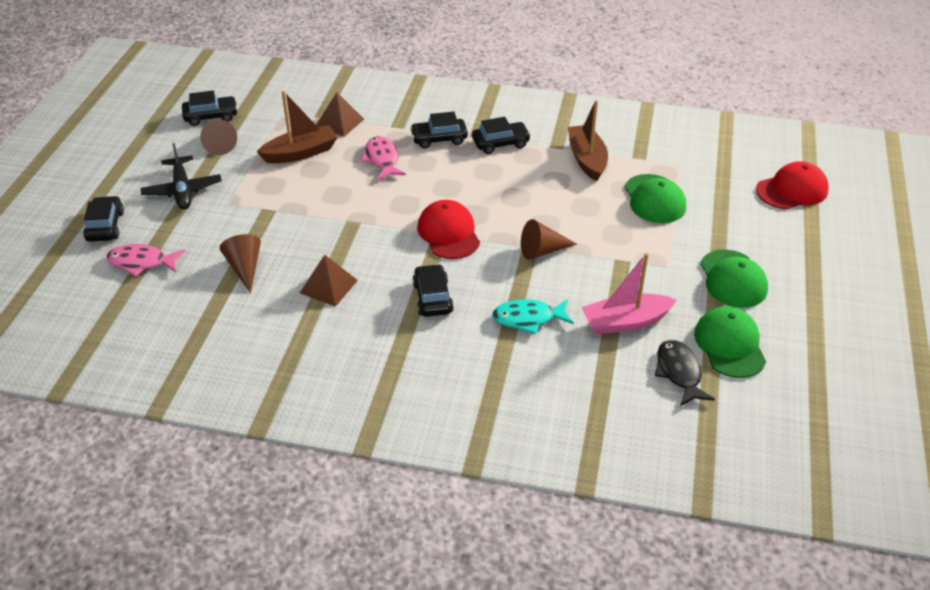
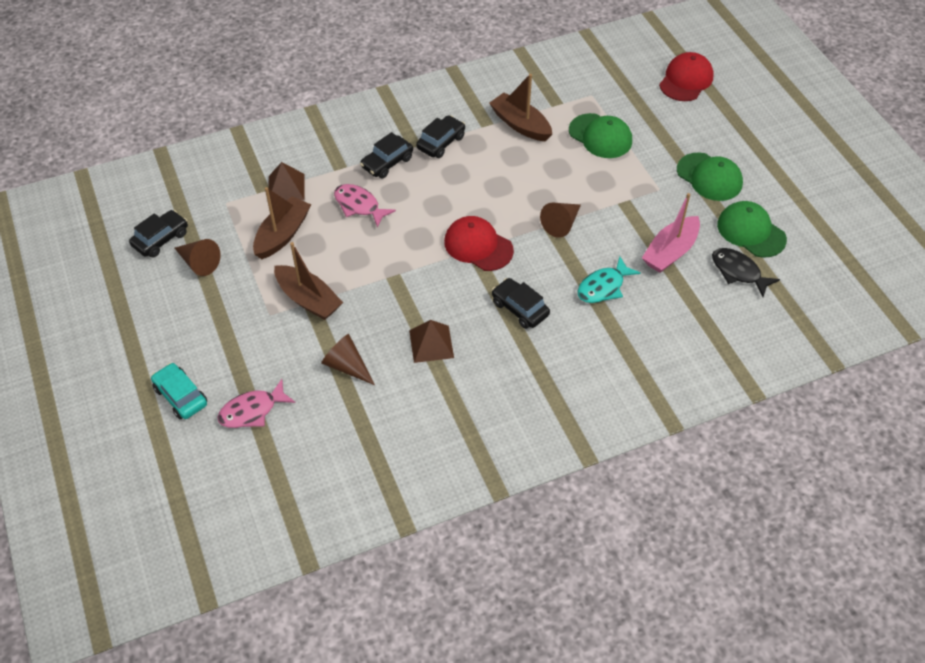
camera: 35 degrees left, 10 degrees up
(105, 226) = (181, 396): black car -> turquoise car
(182, 190) = (214, 324): black plane -> none
(269, 206) = (308, 299): none -> brown boat

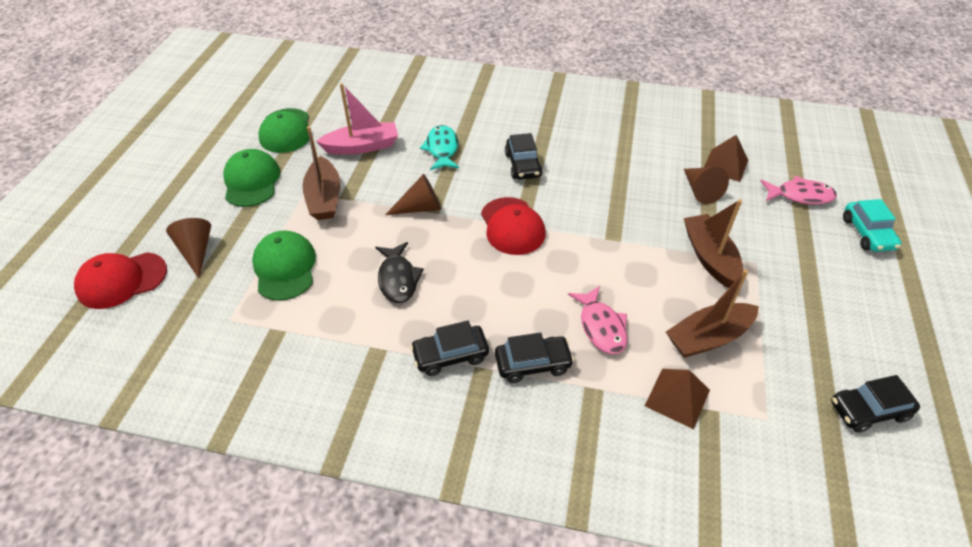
camera: 145 degrees left, 5 degrees down
(199, 263) = (822, 353): brown cone -> brown cone (196, 251)
(431, 344) = (617, 174): brown pyramid -> brown pyramid (725, 165)
(520, 125) = (344, 327): brown boat -> brown boat (324, 198)
(603, 287) = (442, 149): turquoise fish -> turquoise fish turned 90 degrees counterclockwise
(738, 272) = (334, 113): black fish -> black fish (398, 279)

